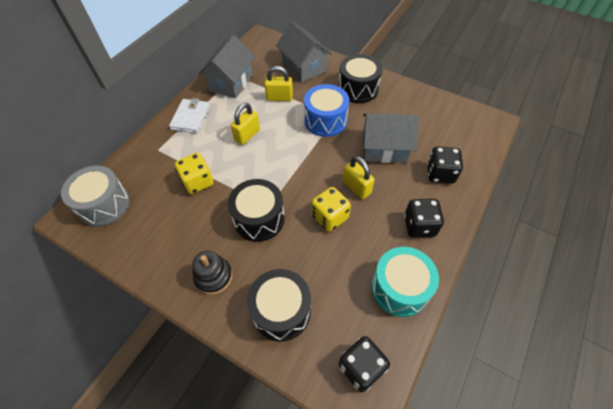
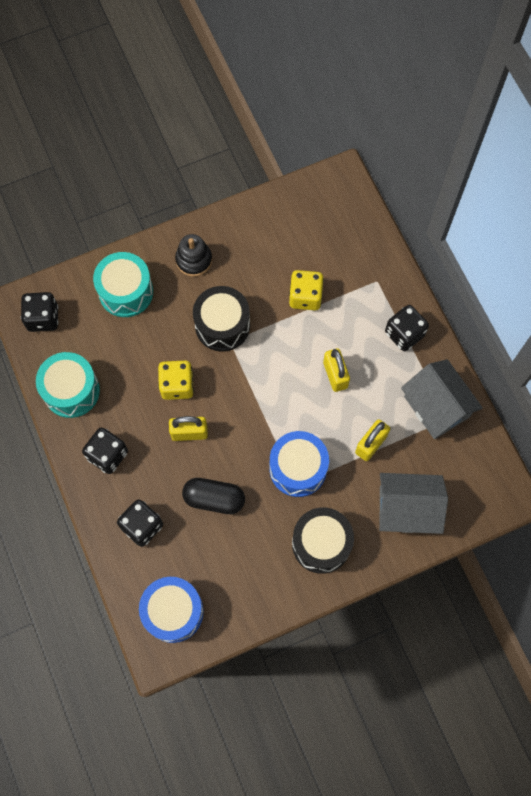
camera: 125 degrees right, 15 degrees up
(104, 204) = (336, 209): grey drum -> none
(191, 117) = (404, 334): white wallet -> black dice
(281, 311) = (126, 292): black drum -> turquoise drum
(384, 148) = (214, 499): grey house -> black capsule
(465, 128) = (173, 612): none -> blue drum

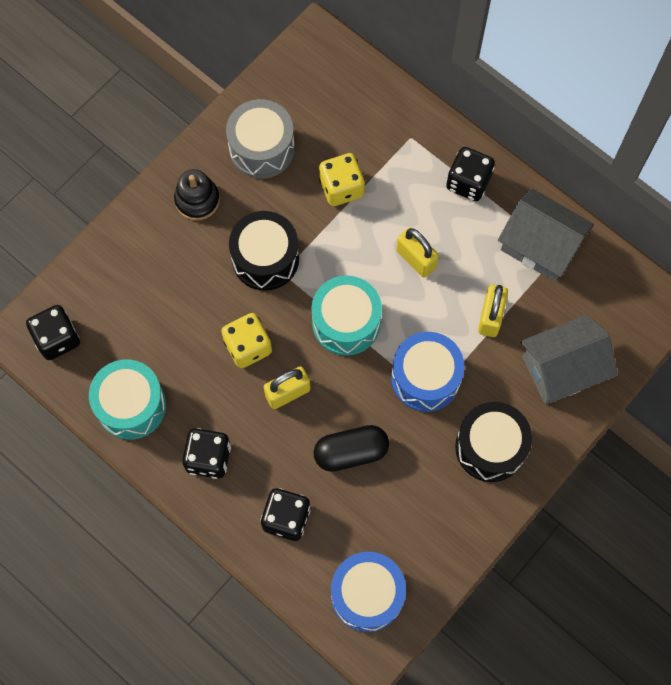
camera: 25 degrees left, 0 degrees up
(126, 292) = (138, 268): turquoise drum -> turquoise drum (346, 322)
(260, 242) = (261, 148): none -> grey drum

